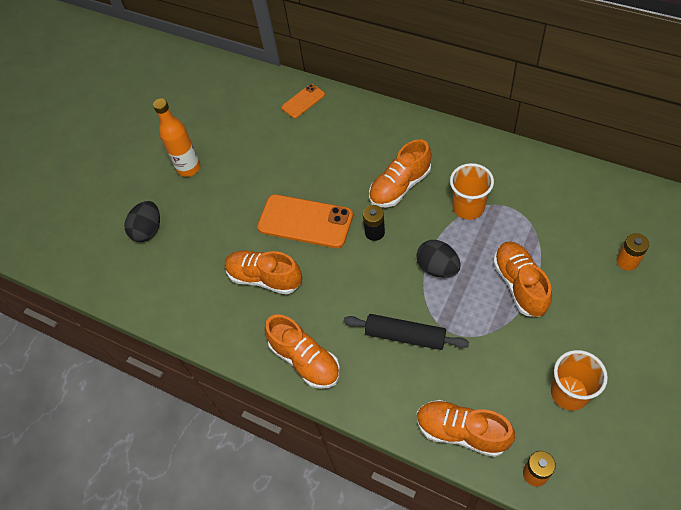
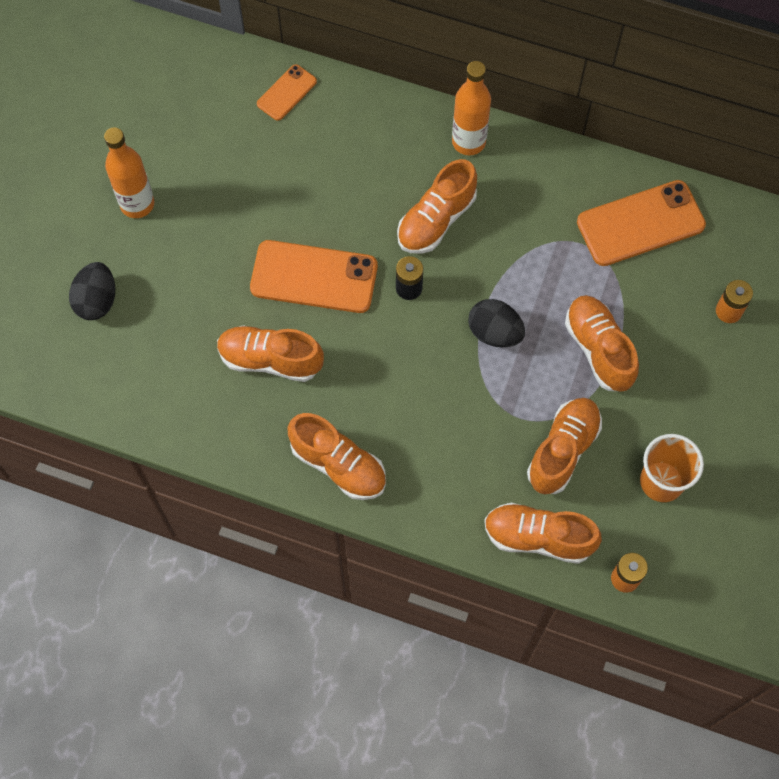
camera: 15 degrees left, 10 degrees up
(405, 336) = (461, 425): black rolling pin -> none
(428, 135) = (468, 142): none -> orange bottle
(468, 207) = (528, 247): orange cup -> none
(486, 361) = (563, 451): none -> orange shoe
(556, 194) = (640, 223): none -> orange phone

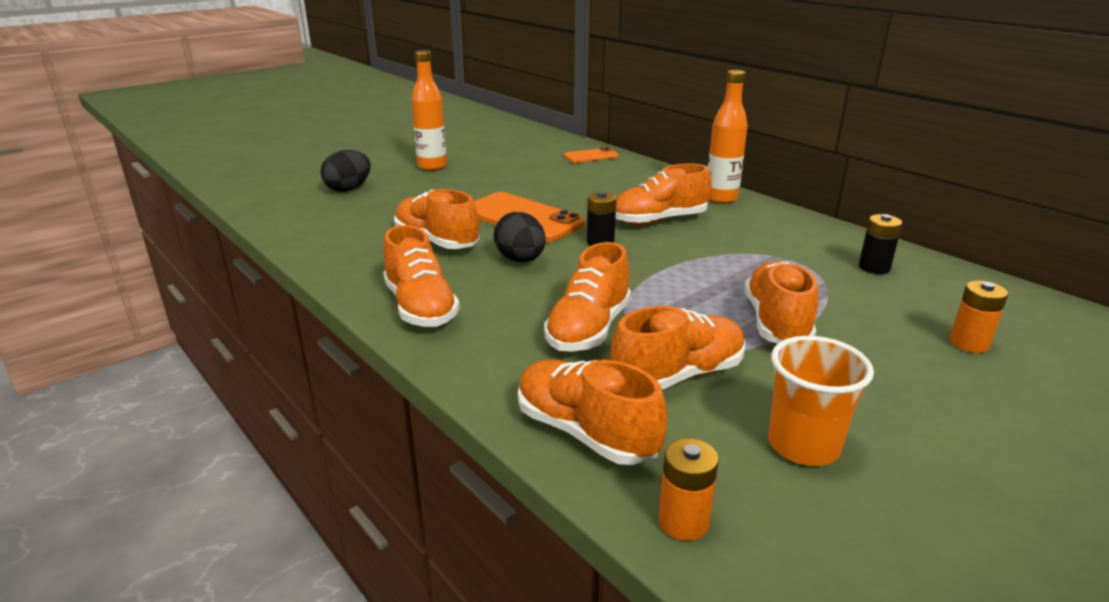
camera: 30 degrees right, 40 degrees down
(476, 427) = (588, 329): none -> orange shoe
(494, 333) = (663, 283): black egg -> black egg (520, 260)
(640, 223) = (874, 268): orange phone -> black battery

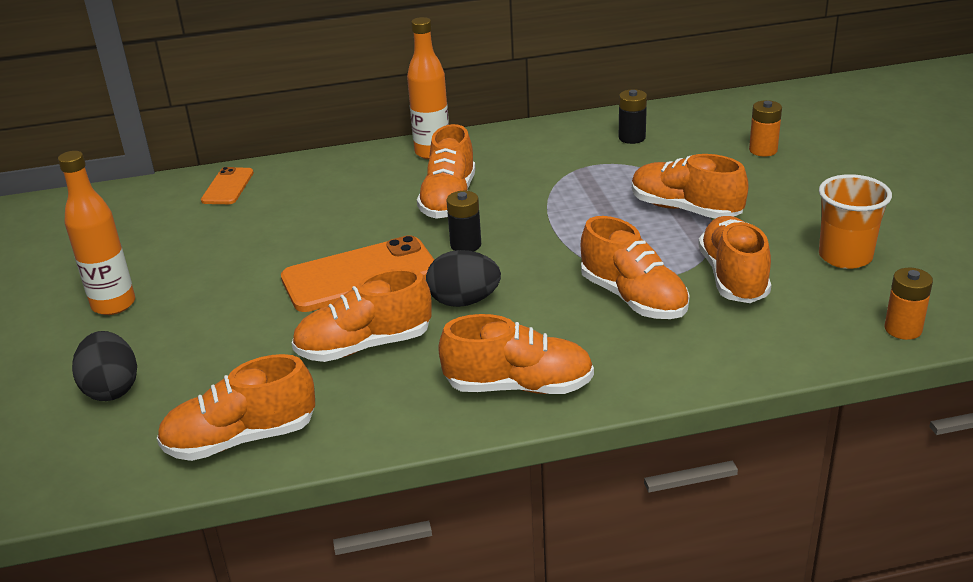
camera: 60 degrees left, 5 degrees up
(586, 432) = (786, 341): orange shoe -> orange shoe (241, 439)

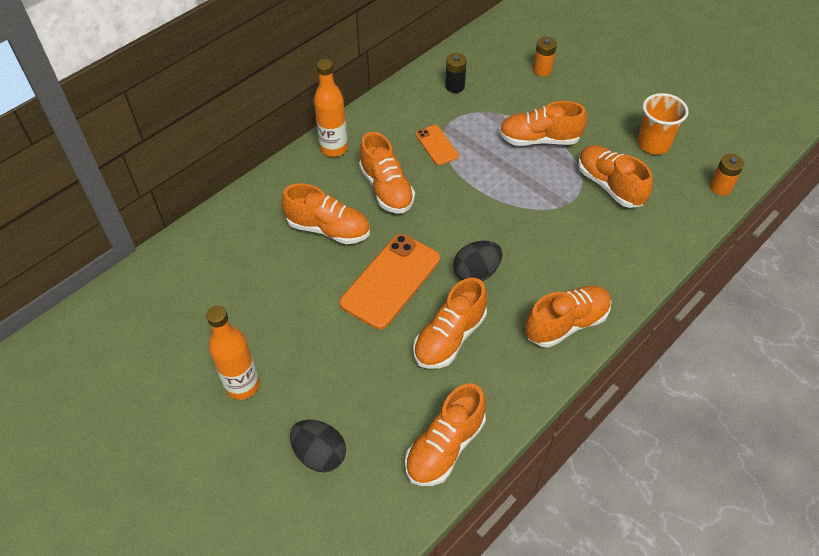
camera: 35 degrees left, 20 degrees up
(227, 187) = (212, 240): orange phone -> orange phone (436, 145)
(465, 245) = (434, 225): black battery -> none
(633, 298) = (570, 226): orange shoe -> orange shoe (328, 229)

